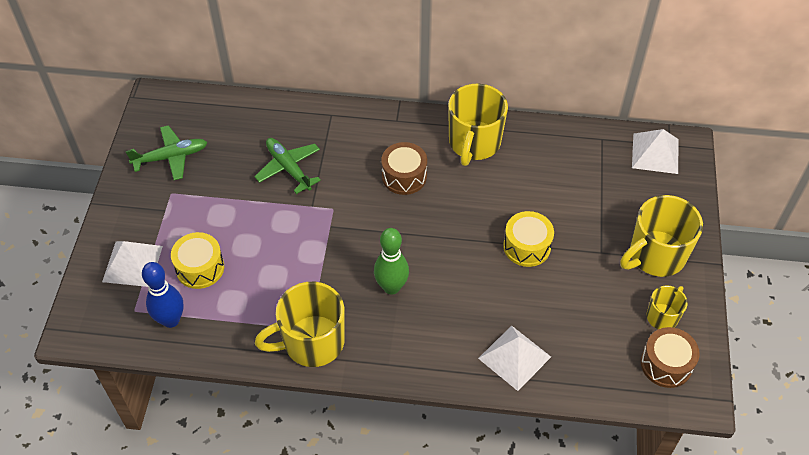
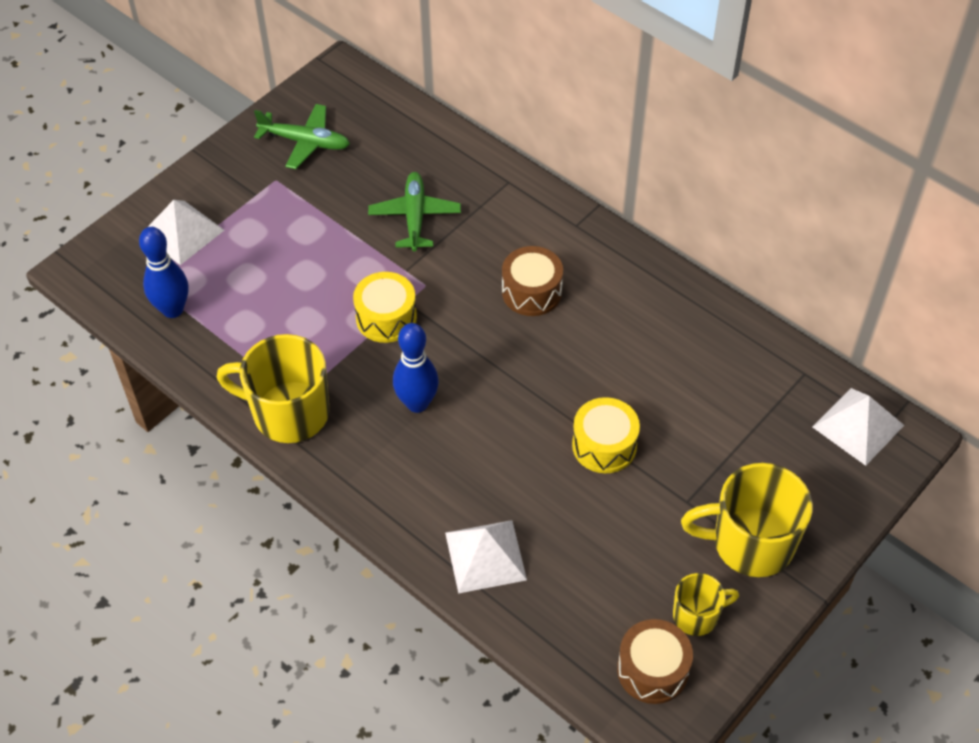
camera: 35 degrees right, 0 degrees up
(200, 268) = (242, 273): yellow drum -> yellow drum (386, 318)
(391, 287) = (417, 403): green bowling pin -> blue bowling pin
(474, 143) = (643, 297): yellow mug -> none

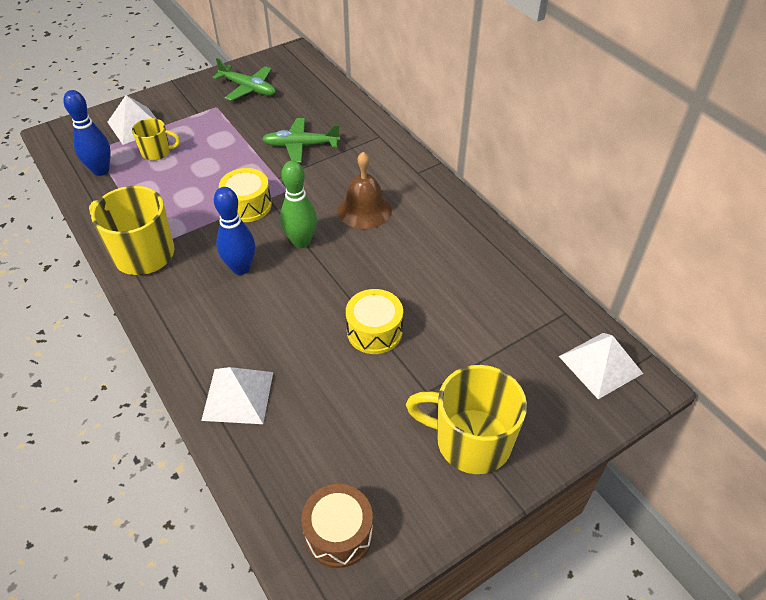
camera: 15 degrees right, 5 degrees down
(414, 217) = (301, 145): green plane -> green plane turned 105 degrees counterclockwise
(474, 353) = (301, 242): none -> green bowling pin
(531, 292) = (364, 209): brown drum -> brown bell
(697, 615) = (398, 493): yellow mug -> yellow mug (157, 152)

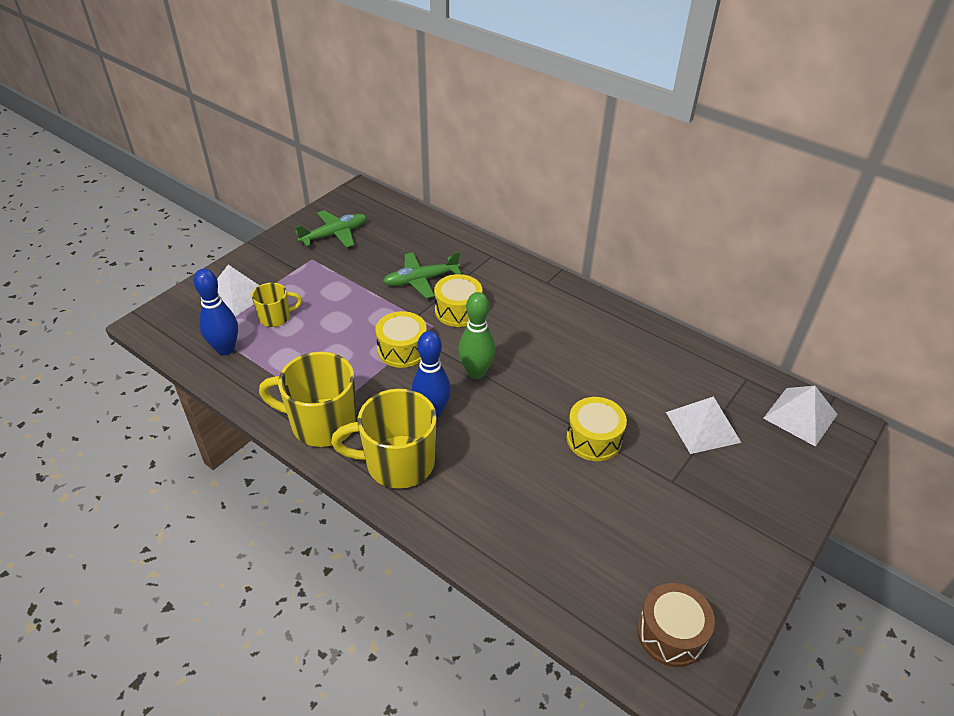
camera: 20 degrees left, 5 degrees down
(238, 395) = (502, 535): white pyramid -> white pyramid (703, 427)
(248, 88) = (334, 234): green plane -> green plane turned 45 degrees counterclockwise
(318, 181) = (458, 311): none -> yellow drum
(364, 209) = (518, 328): brown bell -> none
(471, 441) = (734, 513): yellow mug -> yellow mug (398, 462)

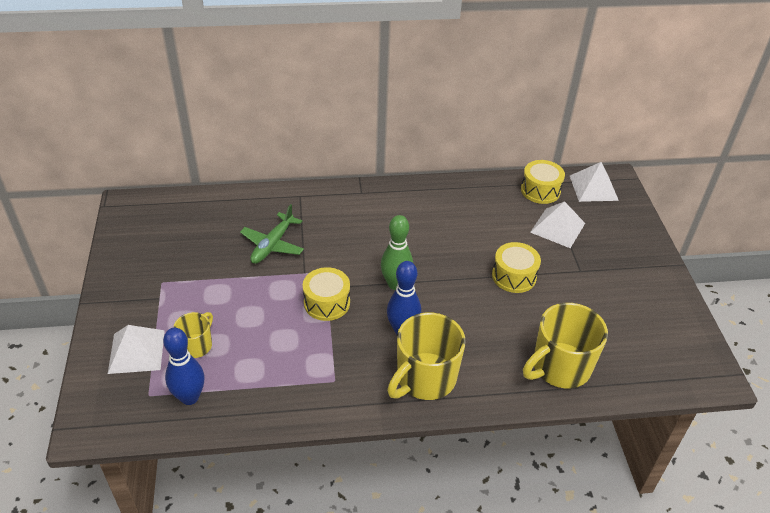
camera: 45 degrees left, 0 degrees up
(322, 423) = (340, 393): yellow mug -> yellow mug (559, 367)
(334, 234) = (154, 251): green plane -> none
(458, 311) = (328, 250): yellow drum -> yellow drum (540, 190)
(671, 633) = (674, 353): brown drum -> none

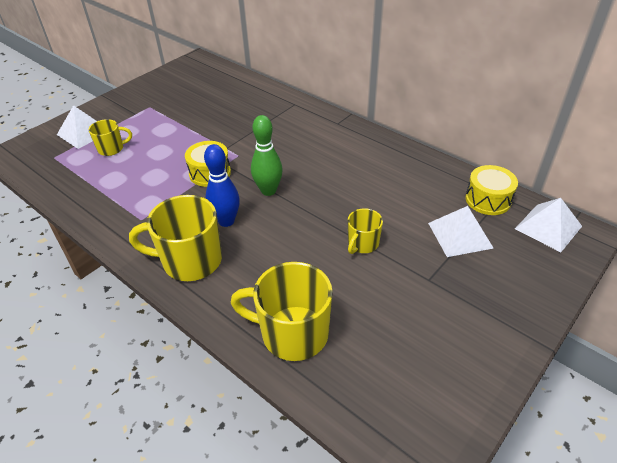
camera: 50 degrees right, 0 degrees up
(190, 397) = (66, 172): blue bowling pin -> none
(273, 244) = (234, 122): green plane -> none
(514, 276) = (362, 244): yellow drum -> yellow mug

